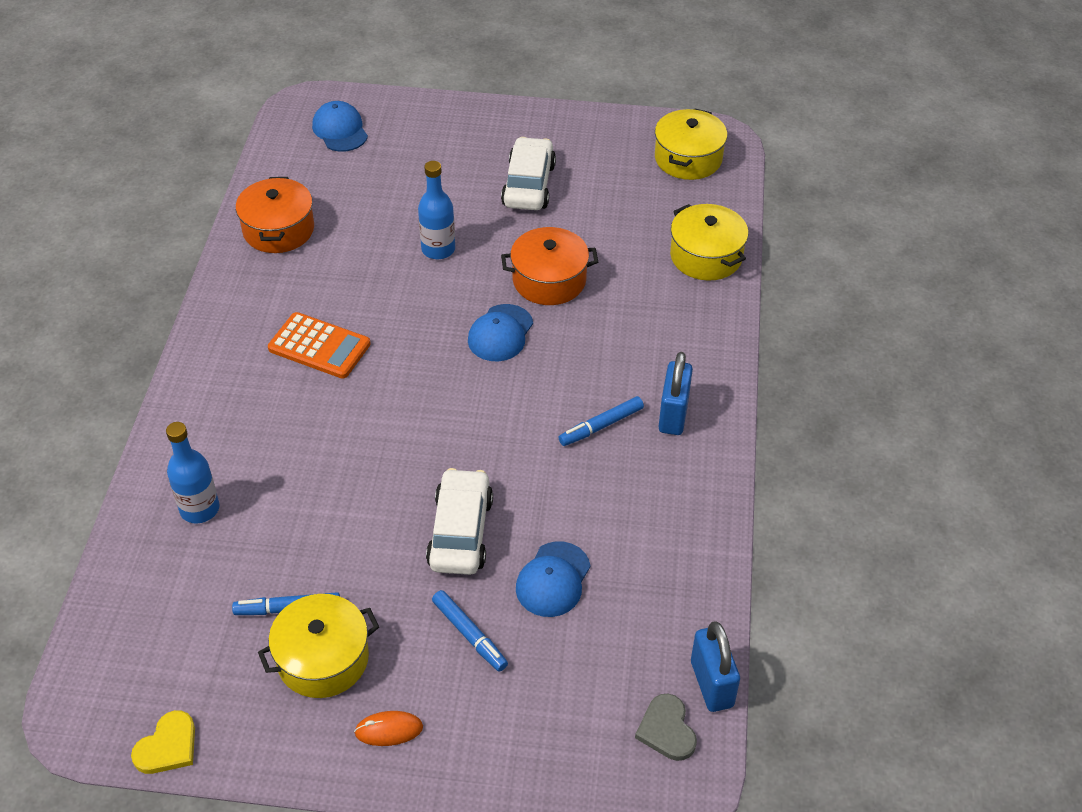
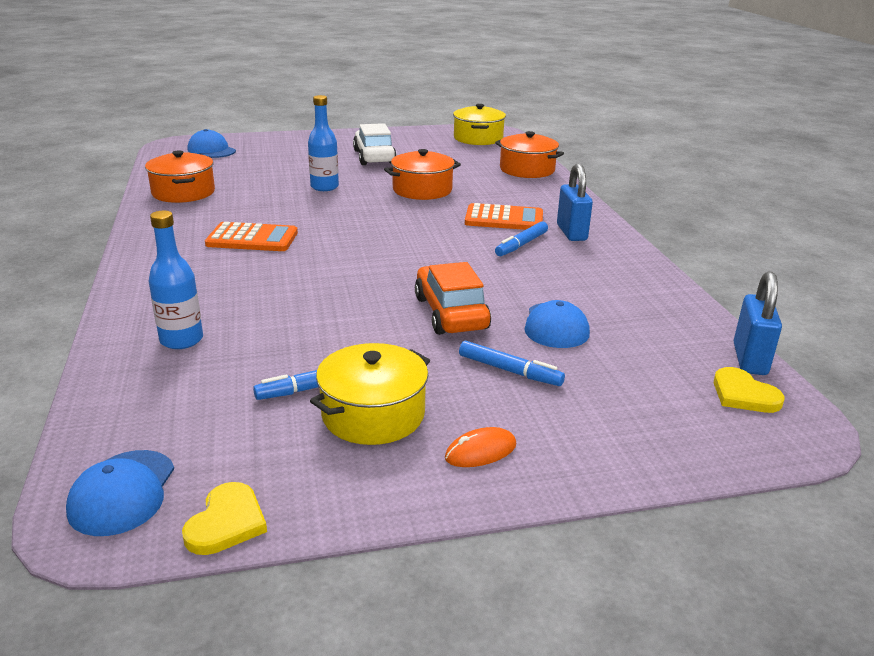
camera: 20 degrees left, 20 degrees down
(460, 532) = (451, 313): white car -> orange car
(500, 333) = (403, 215): blue cap -> blue cap (122, 492)
(611, 367) = (504, 219): none -> orange calculator
(667, 730) = (743, 394): grey heart -> yellow heart
(706, 256) = (527, 169): yellow pot -> orange pot
(712, 684) = (750, 359): blue padlock -> blue padlock turned 45 degrees clockwise

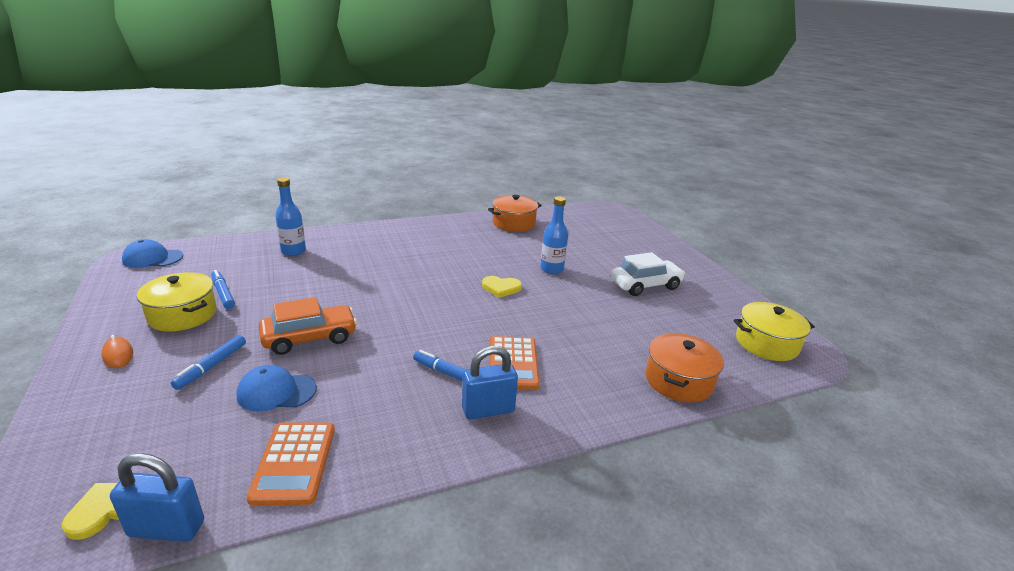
camera: 80 degrees right, 0 degrees up
(211, 150) = (606, 221): blue cap -> none
(226, 522) = (110, 284): yellow heart -> yellow heart (501, 288)
(252, 239) = (438, 254): orange calculator -> orange calculator (294, 463)
(422, 190) = (570, 314): orange pot -> none

